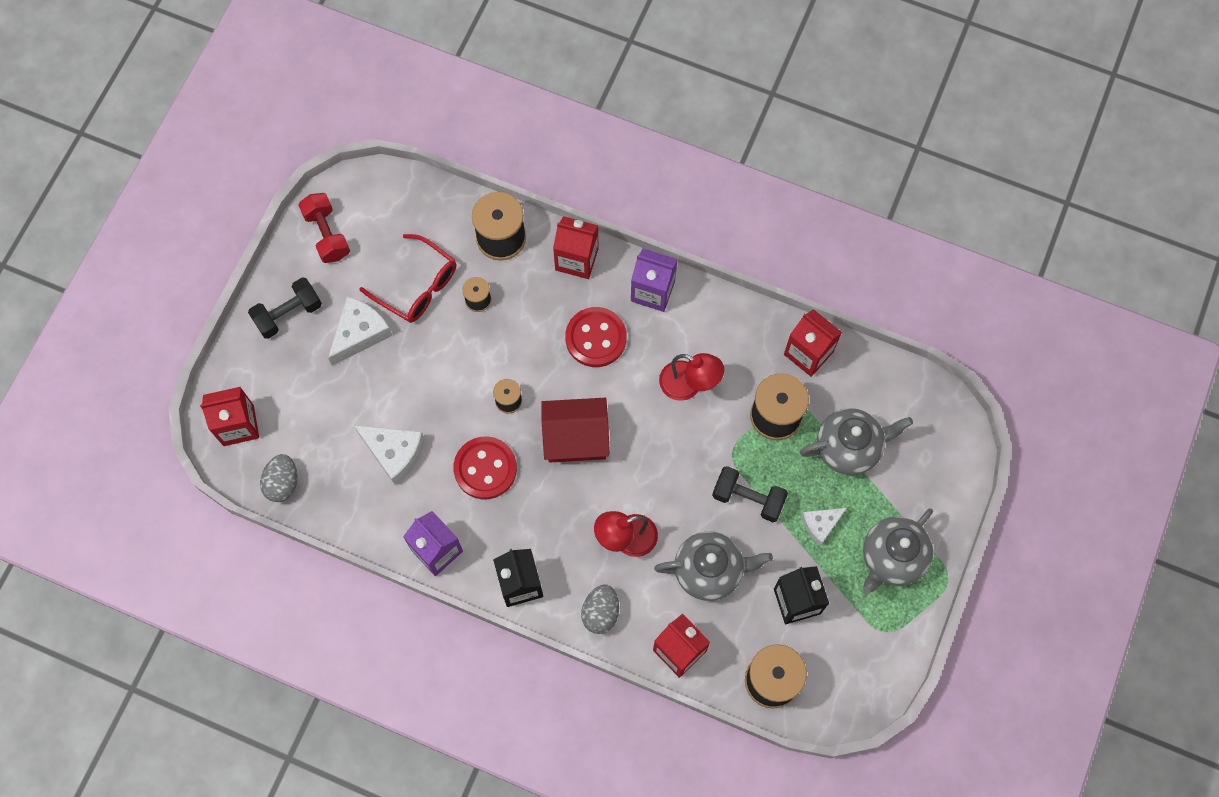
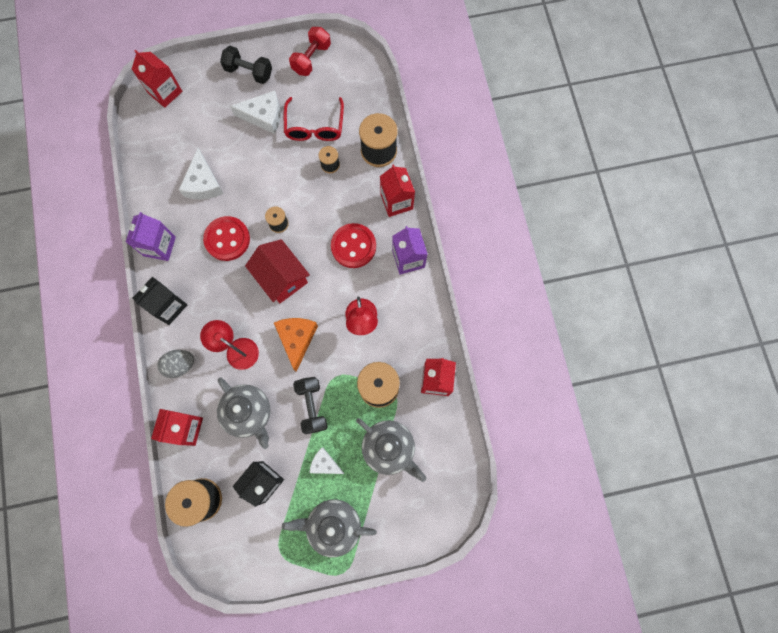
camera: 55 degrees right, 5 degrees up
(283, 483) = (146, 138): grey egg -> none
(660, 466) = (297, 339): none -> orange cheese

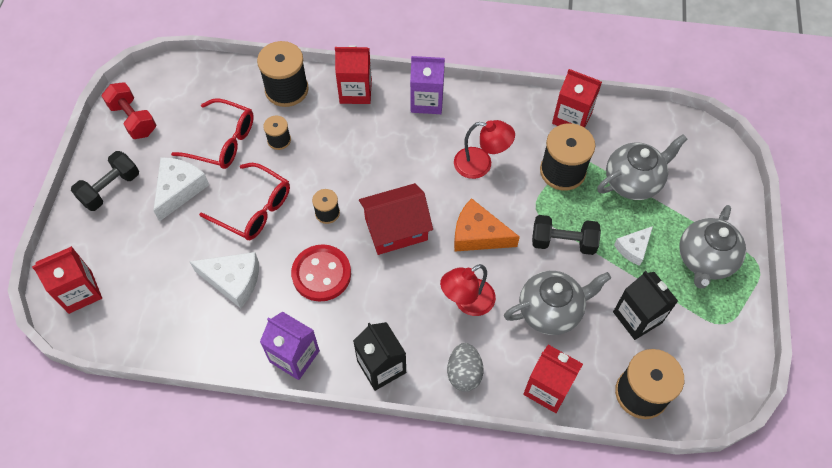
camera: 70 degrees left, 15 degrees down
(265, 172) = (253, 209): none -> red glasses
(353, 246) = (390, 147): red button -> none

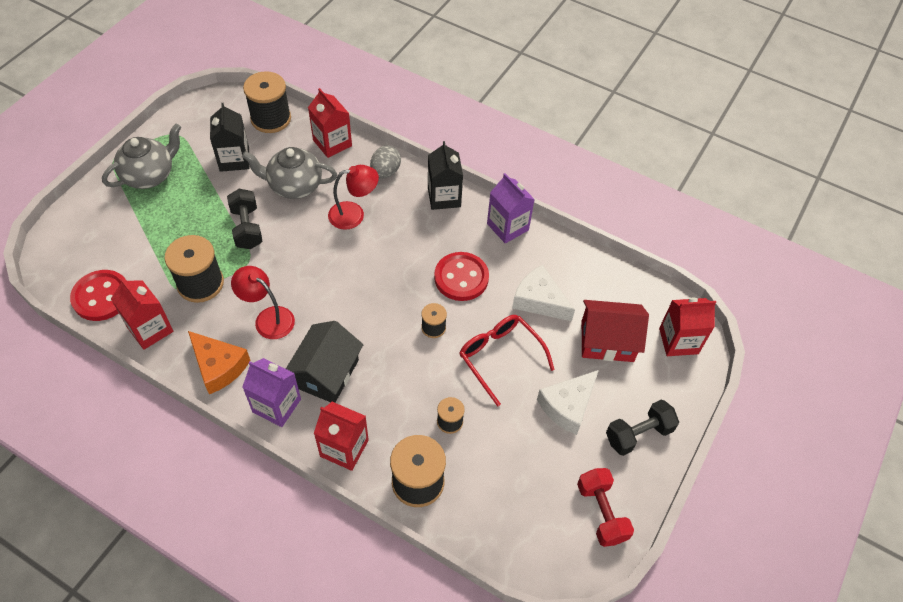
camera: 160 degrees left, 5 degrees down
(222, 141) = (509, 444): red glasses -> none
(396, 229) = (379, 290): red house -> red house (607, 341)
(401, 139) = (326, 373): none -> black house
(478, 235) = (312, 259): orange cheese -> orange cheese (219, 366)
(563, 242) = (247, 228): black dumbbell -> black dumbbell turned 45 degrees clockwise
(633, 181) = (148, 251): grey teapot -> none
(633, 248) = (195, 203): white cheese -> none
(635, 128) = (101, 297): none -> red button

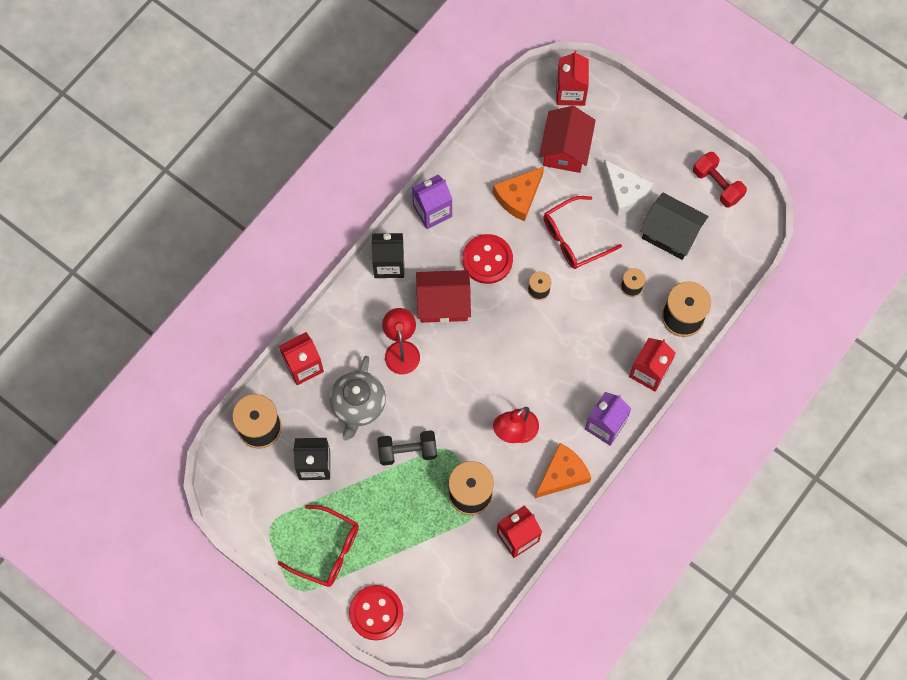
camera: 80 degrees left, 15 degrees up
(101, 297) = (476, 584): red button -> red button (376, 613)
(150, 175) = (326, 550): grey teapot -> red glasses
(326, 373) = (577, 383): black house -> black house (670, 233)
(385, 172) = (350, 316): grey egg -> none
(407, 244) = (443, 303): none -> red house
(539, 300) = (518, 197): white cheese -> orange cheese
(601, 512) = (717, 185): red dumbbell -> red dumbbell turned 60 degrees clockwise
(638, 434) = (654, 144): black dumbbell -> none

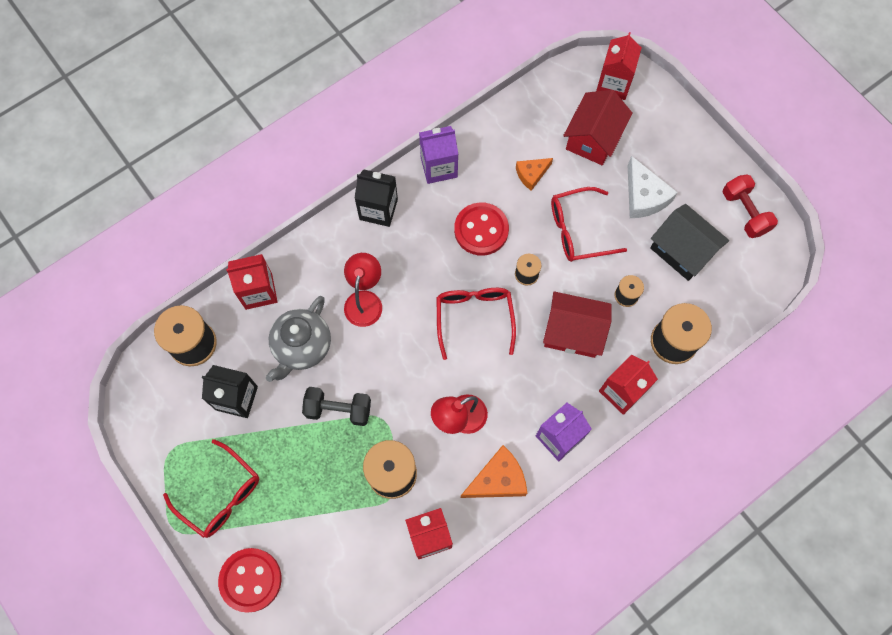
camera: 15 degrees right, 0 degrees up
(443, 303) = (422, 263): red house -> red house (573, 332)
(503, 341) = (474, 319): none -> red glasses
(518, 197) = (531, 174): orange cheese -> orange cheese, size x0.63

